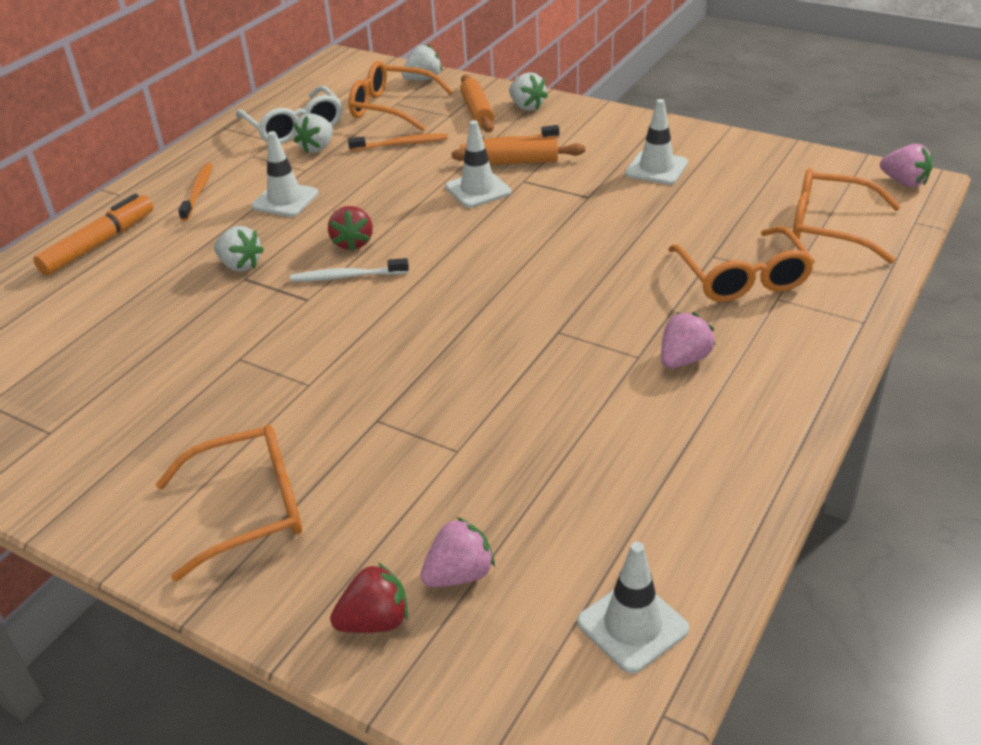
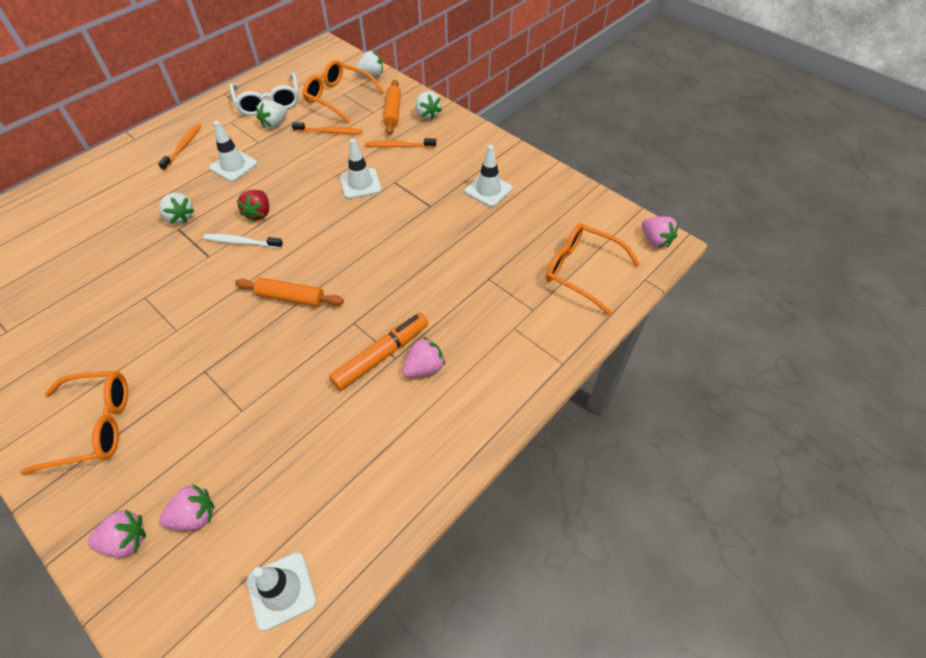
camera: 10 degrees right, 15 degrees up
(99, 244) = (103, 179): orange marker -> orange marker (381, 355)
(375, 621) = (126, 540): red strawberry -> pink strawberry
(518, 162) = (398, 164): orange rolling pin -> orange rolling pin (291, 297)
(742, 278) = (499, 304): orange glasses -> none

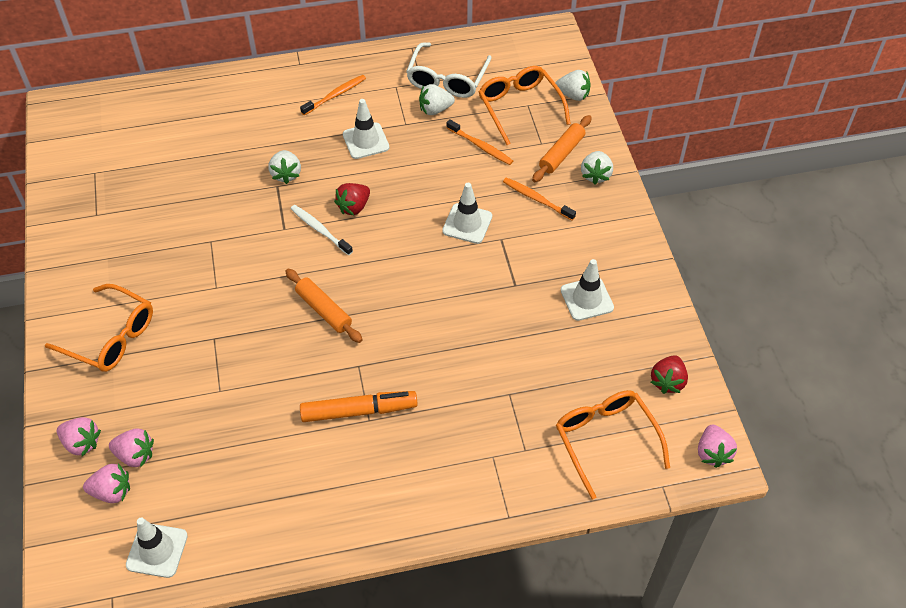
camera: 35 degrees right, 0 degrees up
(424, 368) = (385, 444): pink strawberry -> pink strawberry (112, 491)
(587, 213) = (667, 381): none -> red strawberry

